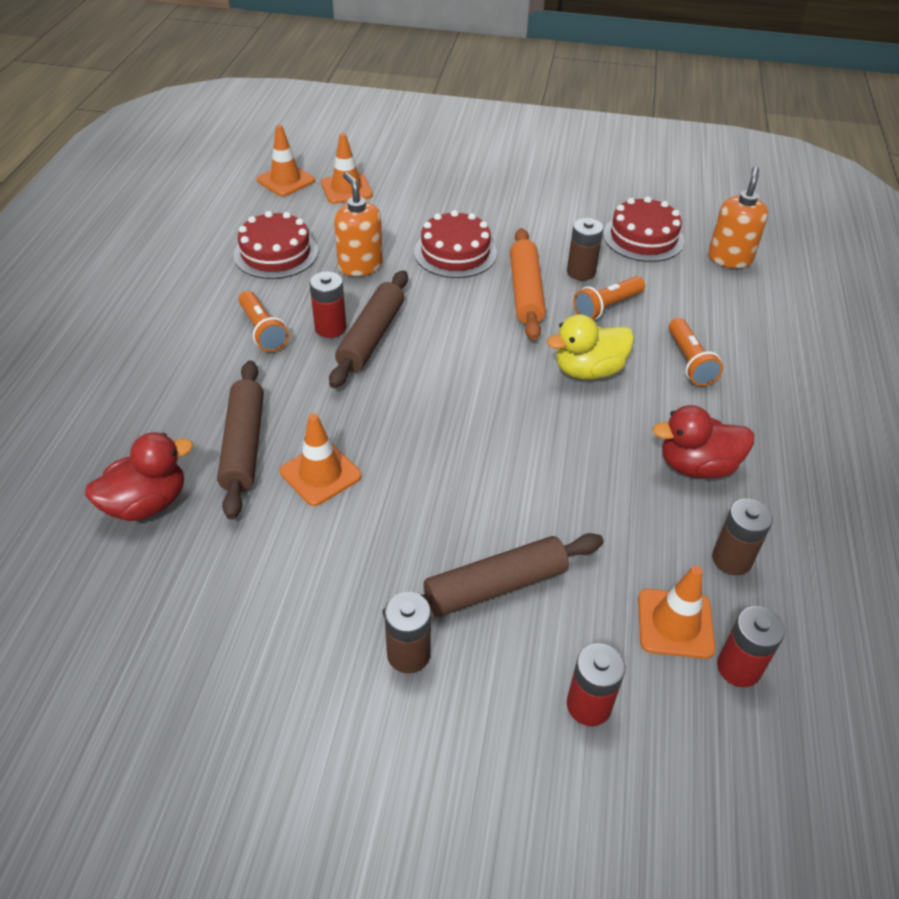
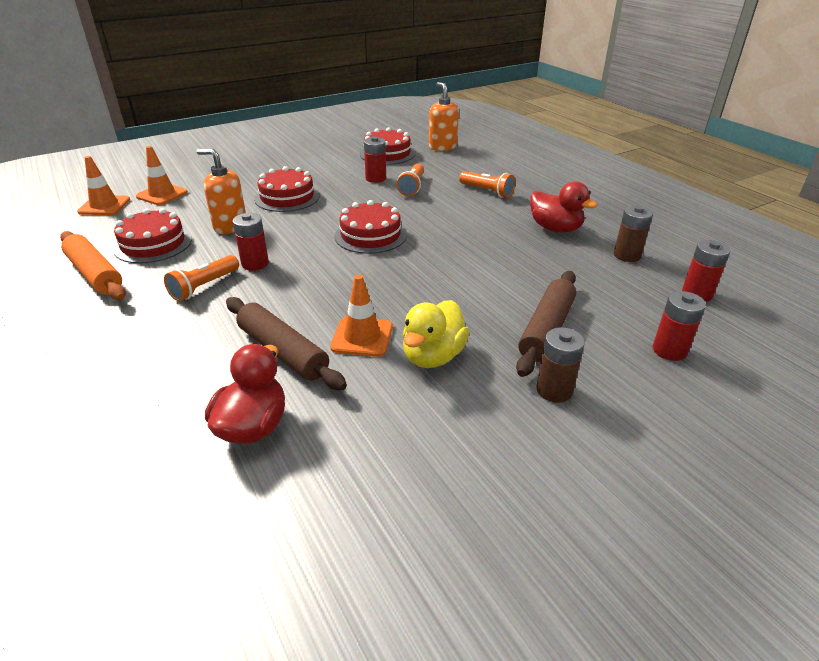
camera: 40 degrees left, 10 degrees down
(262, 331) = (204, 286): orange flashlight -> orange flashlight turned 105 degrees clockwise
(371, 337) = (292, 256): brown rolling pin -> none
(475, 353) = (370, 235): none -> red cake
(525, 292) = (358, 198): orange rolling pin -> orange rolling pin (94, 274)
(581, 272) = (376, 178): brown battery -> red battery
(588, 370) = (444, 216): yellow duck -> yellow duck (433, 356)
(675, 623) = (647, 293): orange traffic cone -> none
(697, 466) = (555, 228): red duck -> red duck turned 90 degrees counterclockwise

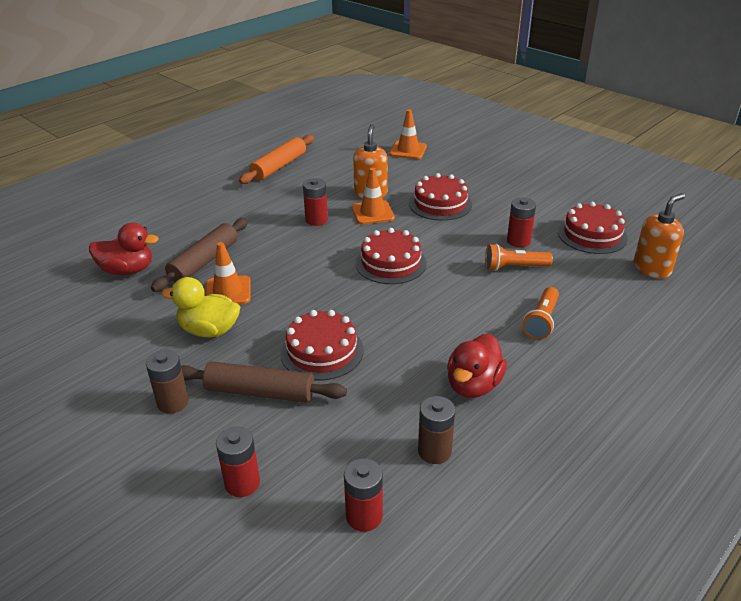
camera: 75 degrees right, 0 degrees up
(104, 206) = (375, 136): orange traffic cone -> orange traffic cone (372, 213)
(153, 244) = (327, 172): red cake -> red cake (322, 351)
(204, 286) = (276, 209): orange flashlight -> none

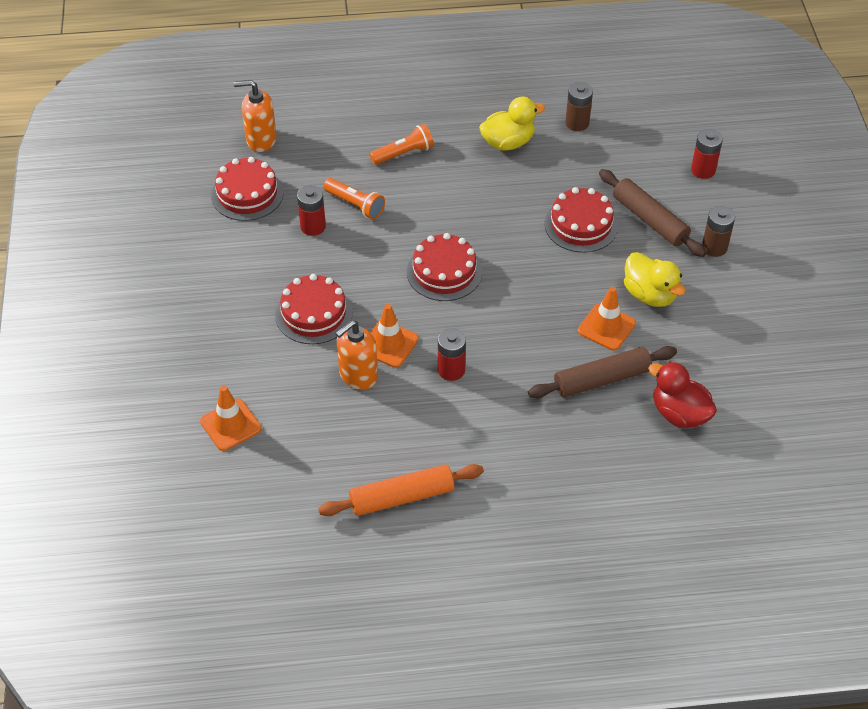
camera: 140 degrees left, 15 degrees up
(364, 516) = (649, 117): red battery -> none
(473, 385) = (508, 142): red duck -> yellow duck

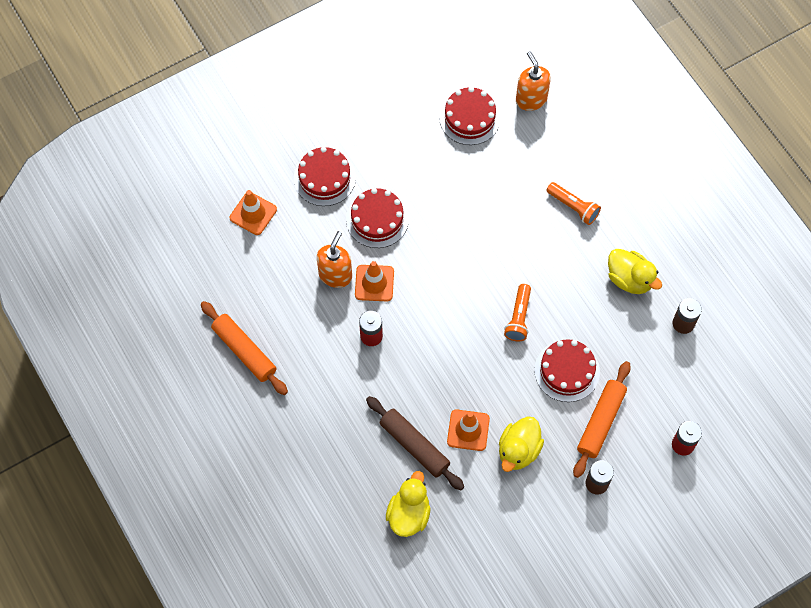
camera: 65 degrees right, 15 degrees up
(313, 226) = (461, 178): red battery -> none
(355, 205) = (499, 197): orange flashlight -> orange flashlight (518, 317)
(358, 375) = (335, 275): orange soap dispenser -> orange soap dispenser turned 90 degrees clockwise
(444, 272) = (464, 290): red cake -> red cake (324, 178)
(649, 220) = (600, 422): brown rolling pin -> orange rolling pin
(679, 413) = (409, 514): red duck -> yellow duck

